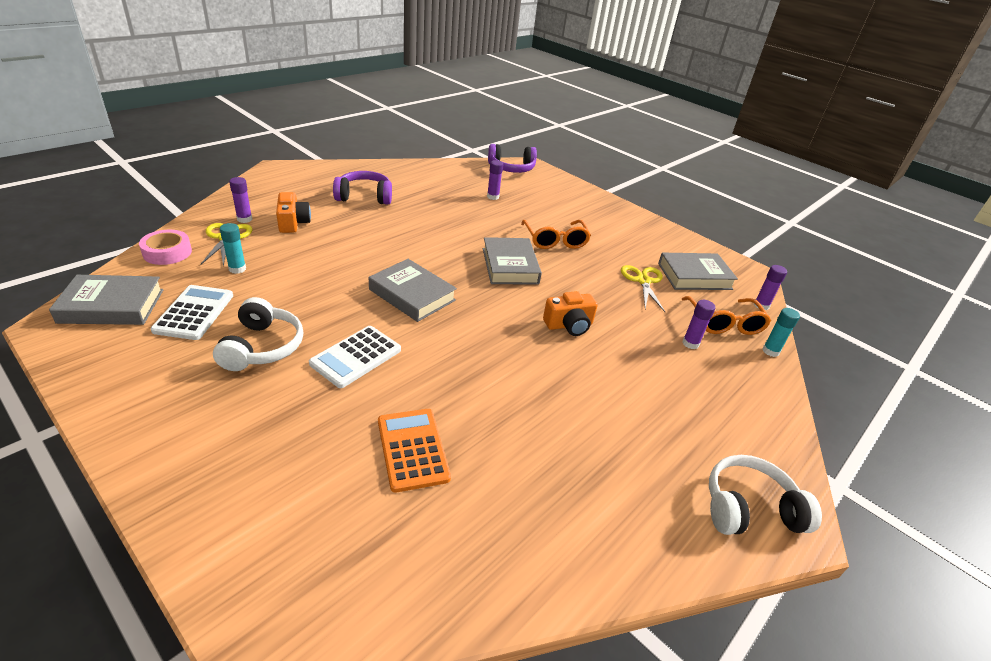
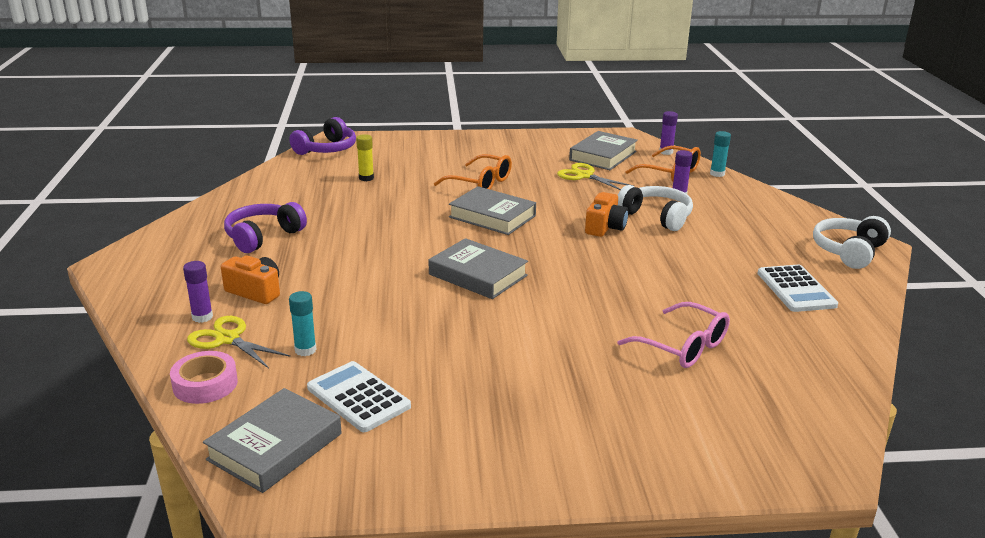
camera: 45 degrees left, 10 degrees down
(262, 347) = (467, 374): white headphones -> white headphones (656, 217)
(356, 357) = (538, 332): white calculator -> white calculator (796, 289)
(412, 295) = (478, 275): grey book -> grey book turned 45 degrees clockwise
(413, 449) = (683, 347): orange calculator -> pink glasses
(493, 197) = (366, 178): purple glue stick -> yellow glue stick

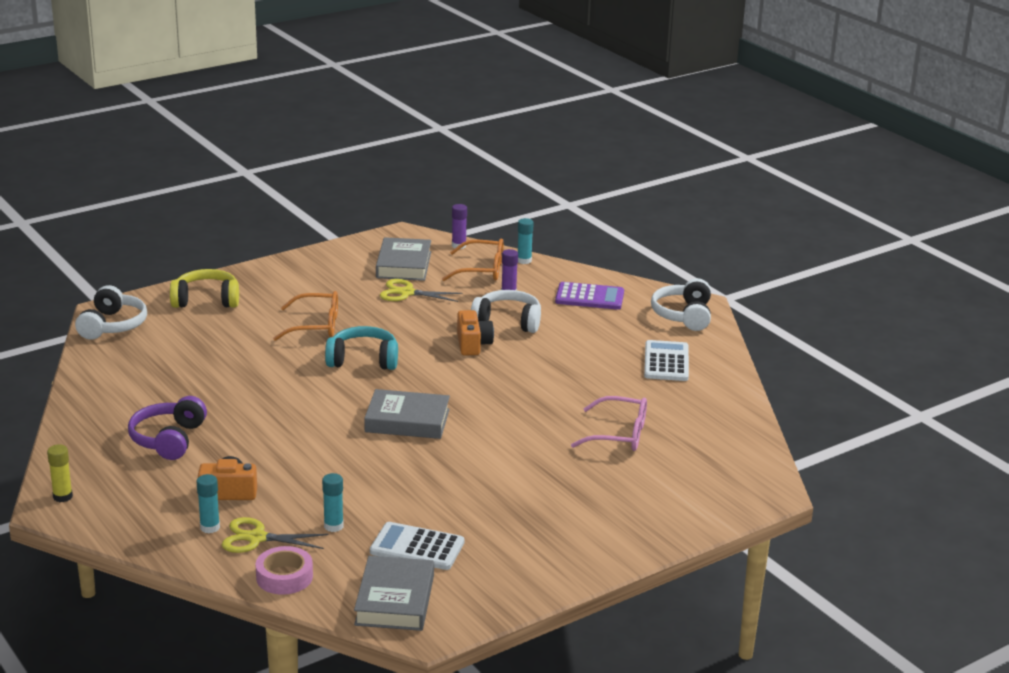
camera: 30 degrees left, 0 degrees up
(202, 317) = (210, 527): purple glue stick -> turquoise glue stick
(327, 149) = (113, 325): purple headphones -> white headphones
(366, 178) = (196, 349): yellow glue stick -> yellow glue stick (62, 497)
(415, 147) = (206, 300): none -> yellow headphones
(492, 216) = (363, 360): grey book -> turquoise headphones
(757, 215) = (589, 297): none -> purple calculator
(796, 289) = (666, 362): white calculator -> white calculator turned 135 degrees counterclockwise

